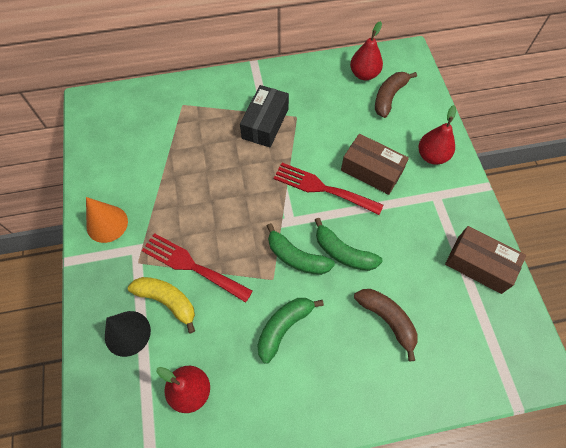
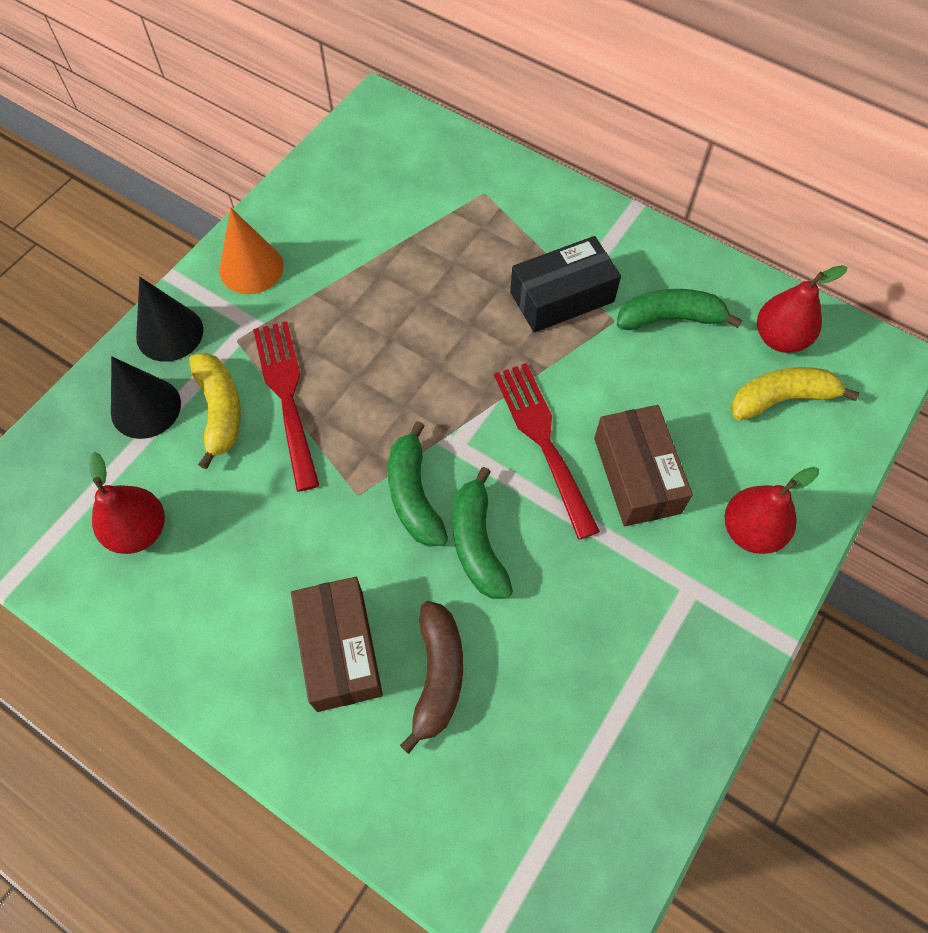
camera: 45 degrees right, 0 degrees up
(99, 288) = (169, 333): none -> black cone
(284, 327) = (308, 561): green banana -> green banana (670, 318)
(389, 97) = (781, 399): brown banana -> yellow banana
(479, 264) = (645, 732): brown box -> brown box (340, 650)

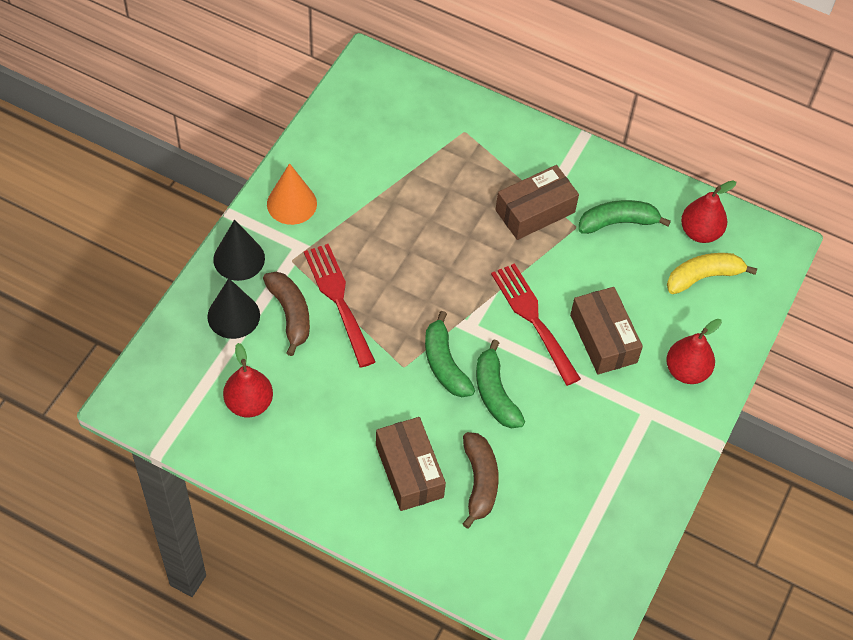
camera: 10 degrees left, 5 degrees down
(220, 411) = (290, 314): yellow banana -> brown banana
(562, 297) = (535, 211): black box -> brown box

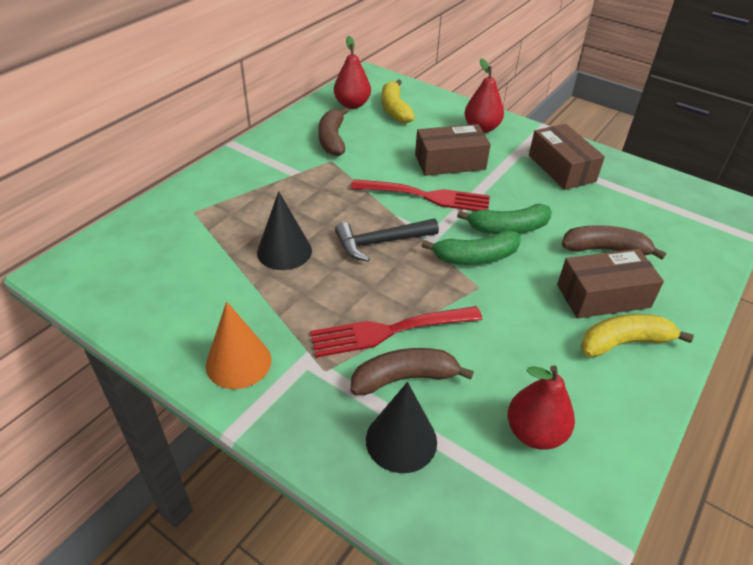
camera: 80 degrees left, 15 degrees down
(239, 258) = (310, 427): black cone -> black cone (284, 251)
(352, 481) = (624, 342): none -> yellow banana
(450, 284) = (381, 242): none -> black hammer
(533, 319) = (427, 196): red fork -> red fork turned 150 degrees counterclockwise
(535, 211) = (307, 180): brown box -> brown box (561, 168)
(618, 222) = (332, 139): green banana -> brown banana

